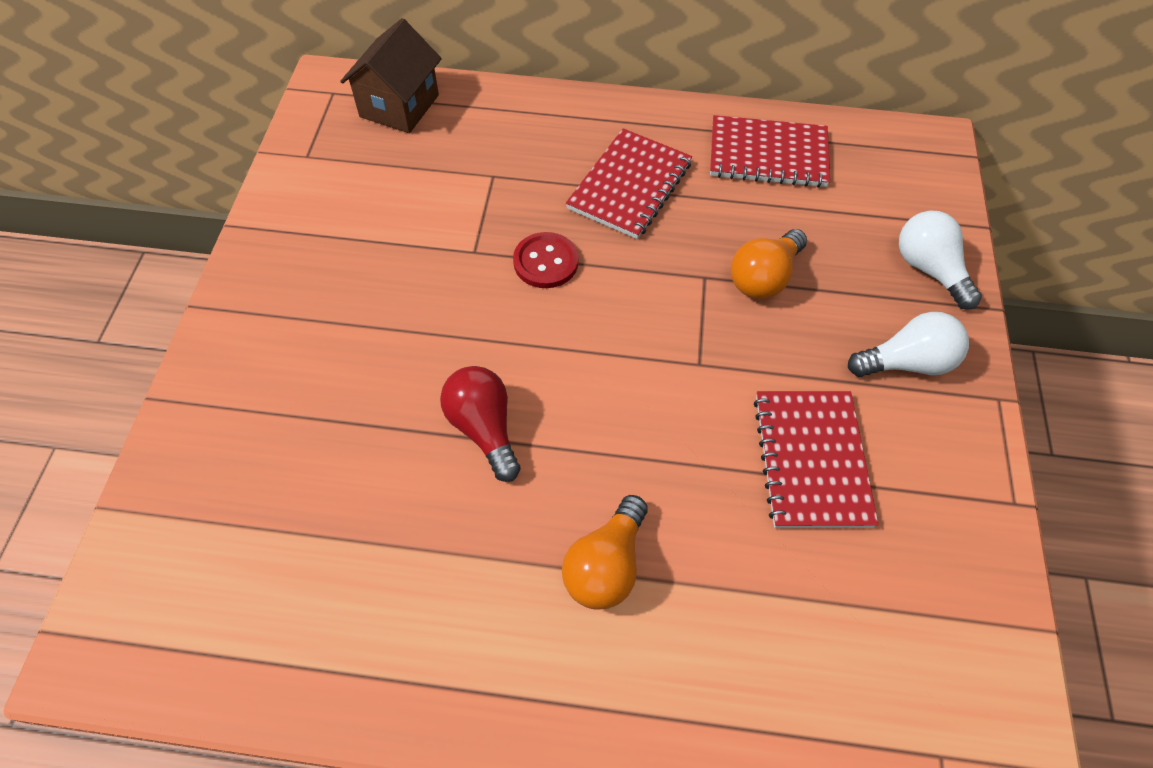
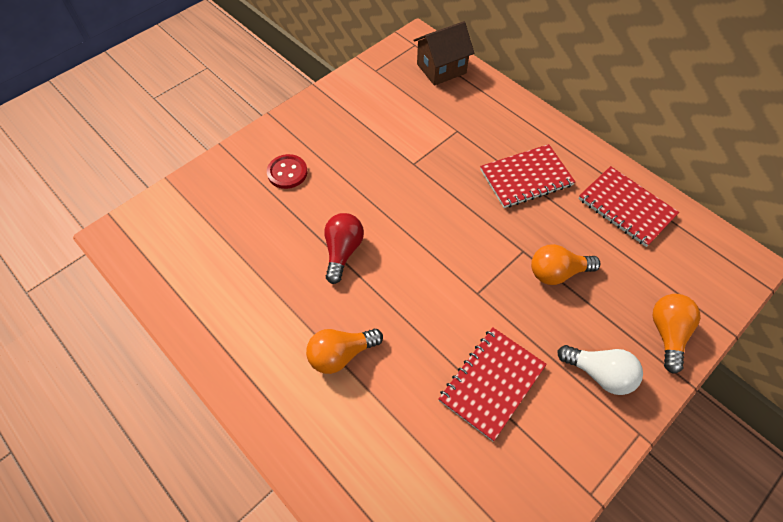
camera: 40 degrees right, 0 degrees up
(545, 262) = (444, 190): red button -> red button (287, 172)
(929, 269) = (667, 334): white light bulb -> orange light bulb

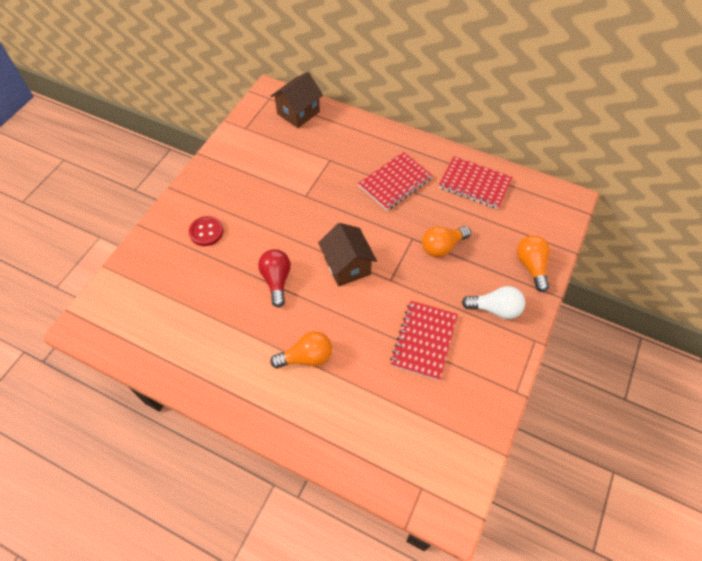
camera: 20 degrees left, 0 degrees up
(341, 354) = (306, 357): orange light bulb -> orange light bulb turned 150 degrees counterclockwise
(431, 260) = (347, 266): none -> brown house

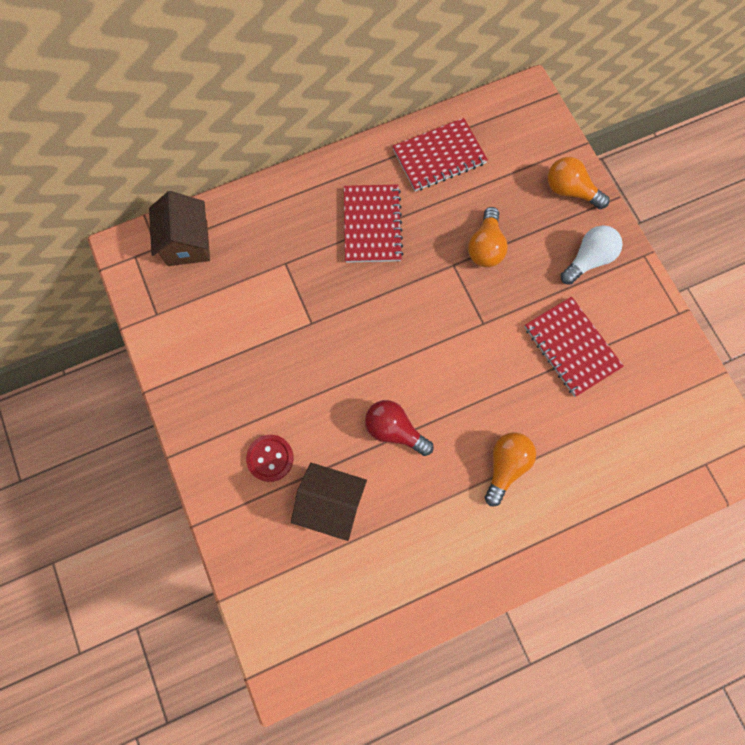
camera: 50 degrees left, 15 degrees up
(347, 266) = (434, 350): brown house -> brown house (331, 503)

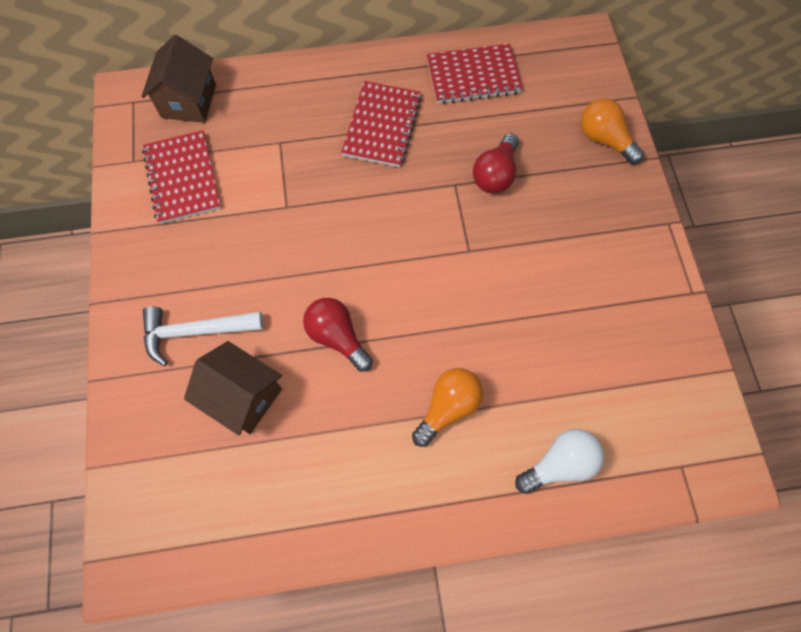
camera: 15 degrees right, 5 degrees down
(270, 458) = (195, 332): red button -> white hammer
(485, 247) = (495, 174): orange light bulb -> red light bulb
(571, 347) = (559, 299): red notebook -> red notebook (183, 178)
(588, 260) = (604, 213): white light bulb -> white light bulb (559, 464)

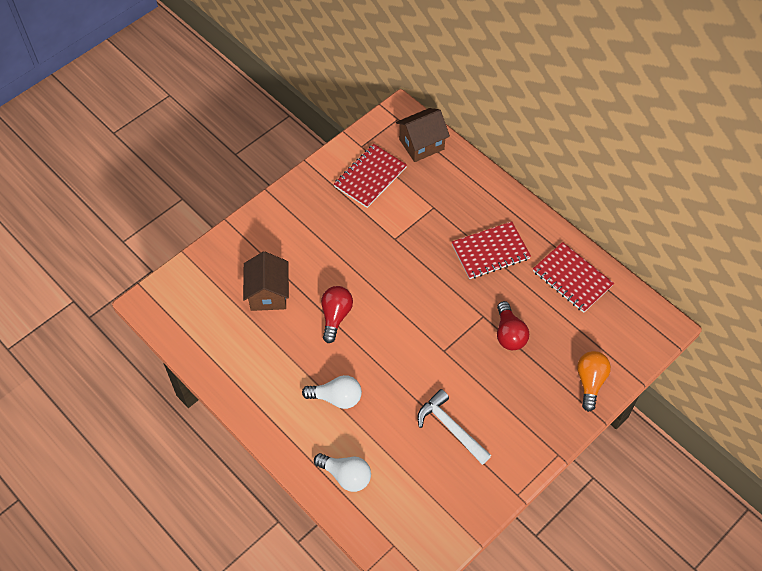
camera: 55 degrees right, 10 degrees down
(195, 332) = (286, 247): white hammer -> white hammer (450, 427)
(448, 407) = (336, 398): orange light bulb -> white light bulb
(495, 174) = (509, 334): red light bulb -> red light bulb turned 90 degrees counterclockwise

